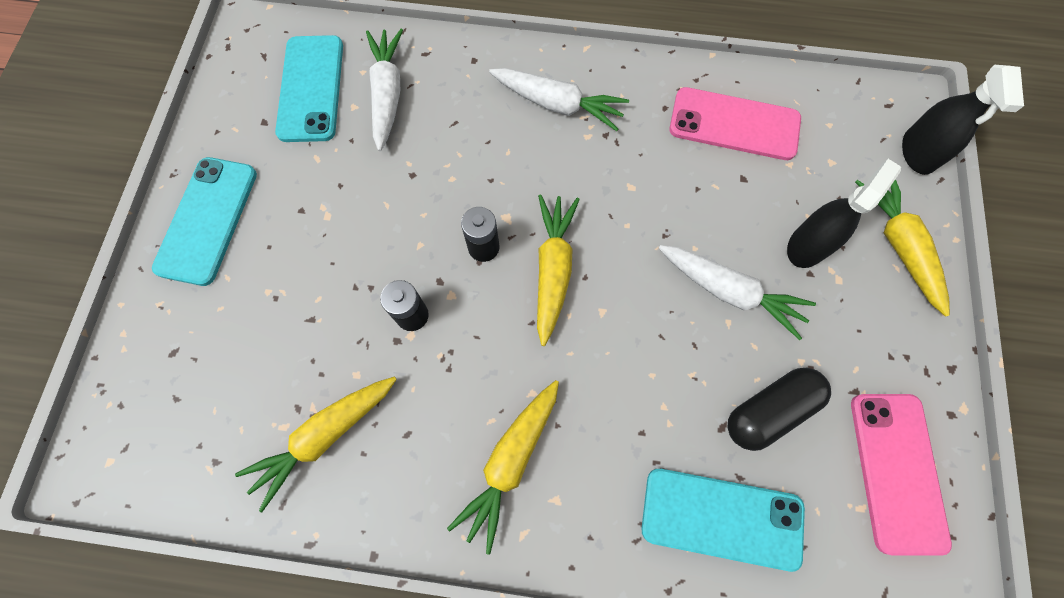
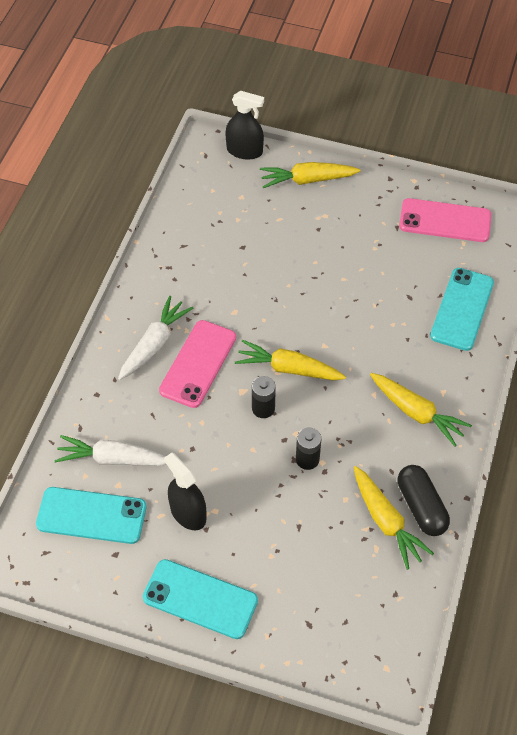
camera: 80 degrees left, 15 degrees down
(729, 292) = (323, 273): white carrot -> none
(734, 124) = (199, 242): pink phone -> pink phone (198, 364)
(769, 410) = (402, 271): black capsule -> black capsule (421, 506)
(807, 245) = (298, 225): black spray bottle -> black spray bottle (188, 513)

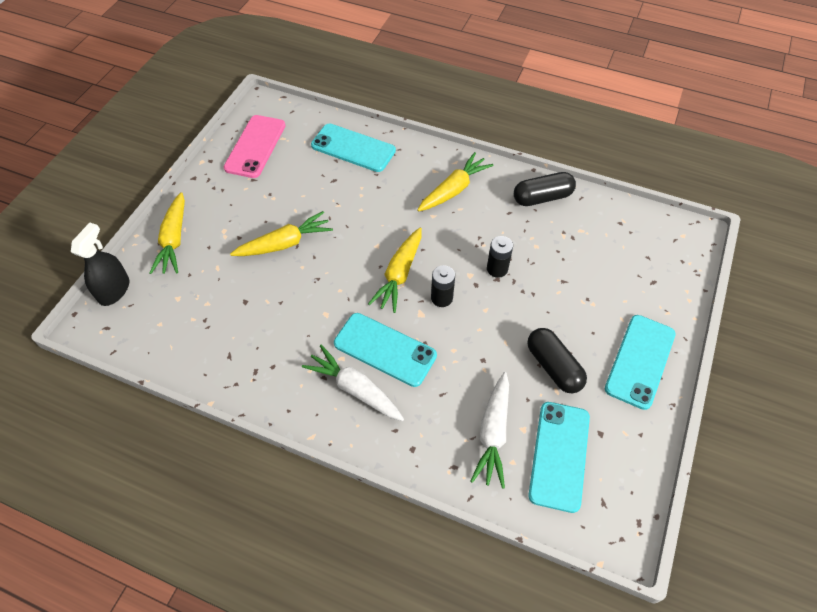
camera: 85 degrees left, 0 degrees up
(188, 513) = (553, 367): black spray bottle -> black capsule
(198, 364) = (385, 349): pink phone -> turquoise phone
(386, 521) = (556, 221): yellow carrot -> yellow carrot (285, 243)

